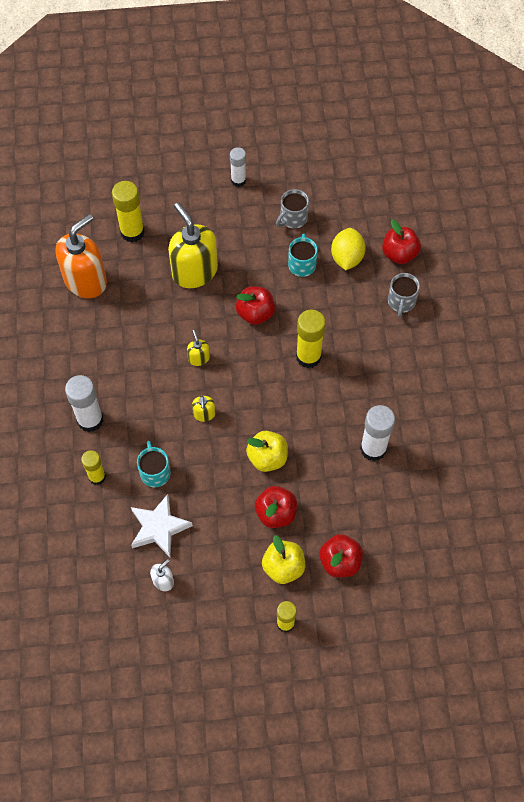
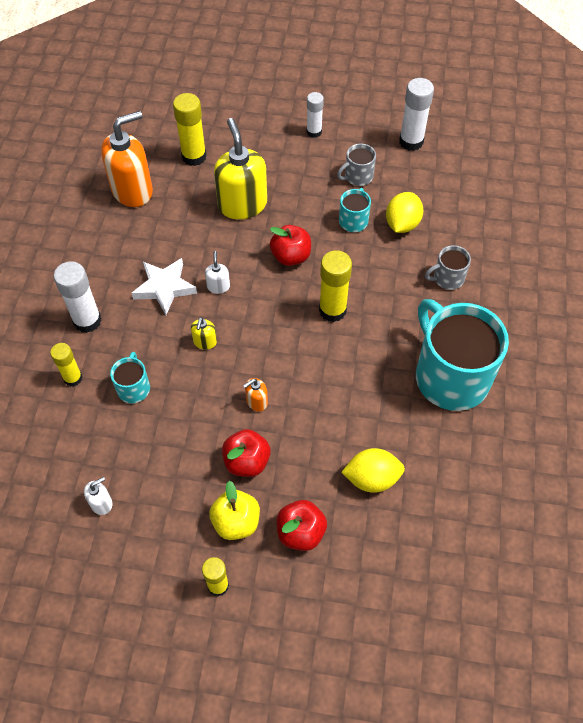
camera: 15 degrees right, 5 degrees down
(159, 527) = (117, 445): white star -> white star (164, 288)
(199, 358) = (218, 286): yellow soap dispenser -> white soap dispenser
(267, 458) = (256, 401): yellow apple -> orange soap dispenser
(373, 449) = (374, 419): white glue stick -> white glue stick (411, 141)
(385, 500) = (372, 478): none -> yellow lemon
(399, 254) = (458, 232): red apple -> none
(401, 302) = (447, 278): grey mug -> grey mug turned 45 degrees clockwise
(427, 393) = (450, 376): none -> turquoise mug

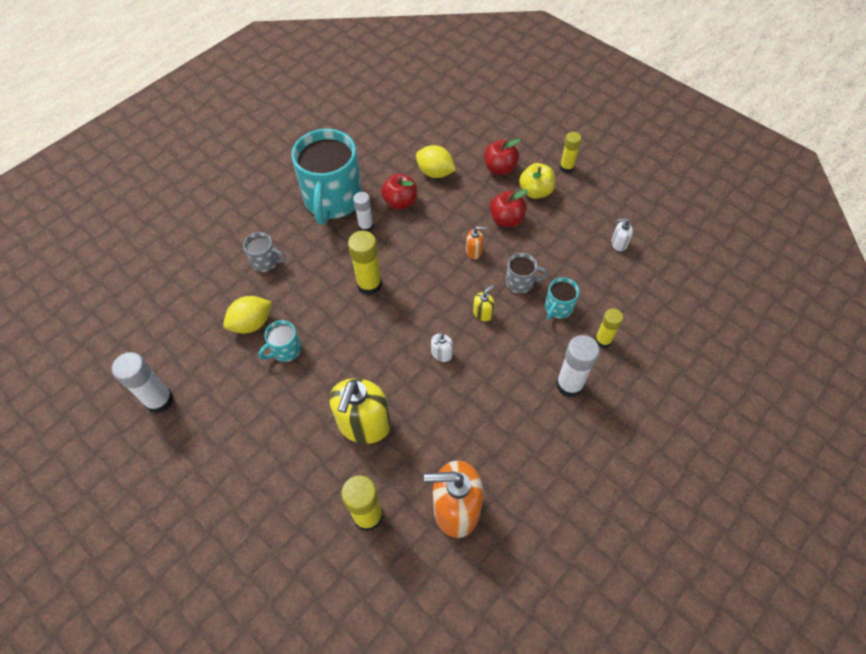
camera: 145 degrees left, 0 degrees up
(164, 288) = (487, 378): white star -> none
(291, 256) = (363, 347): red apple -> red apple (400, 202)
(314, 132) = (230, 471): white glue stick -> white glue stick (366, 226)
(357, 176) = (241, 392): grey mug -> grey mug (520, 282)

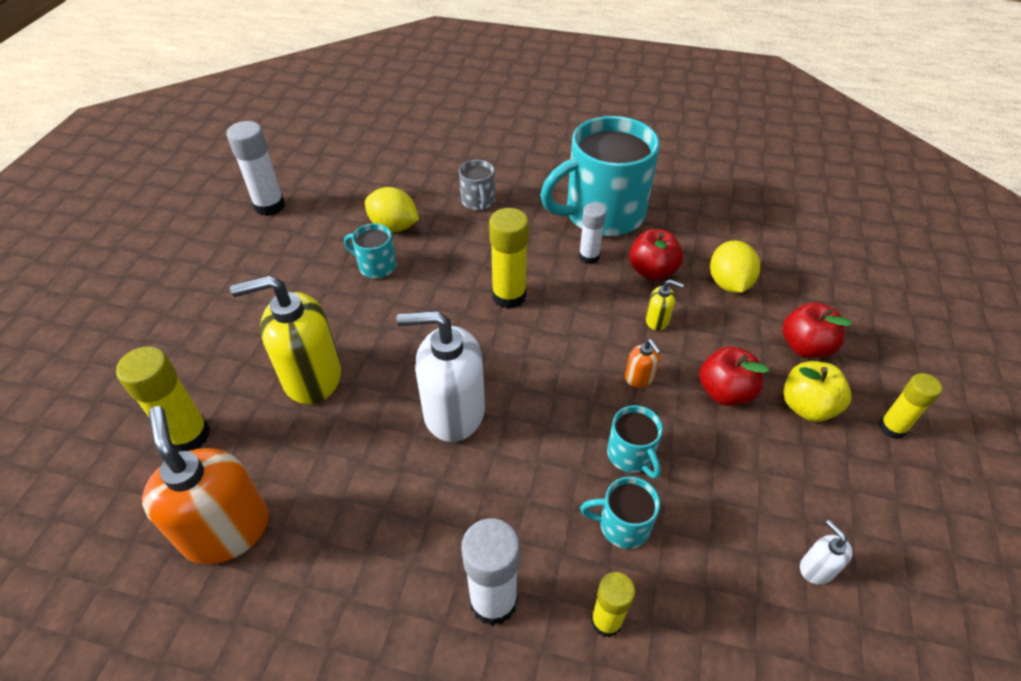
camera: 60 degrees right, 10 degrees down
(441, 354) = (453, 412): white soap dispenser -> white soap dispenser, size x2.29
(483, 313) = (546, 431): yellow soap dispenser -> yellow soap dispenser (657, 320)
(520, 282) = (631, 455): grey mug -> turquoise mug

